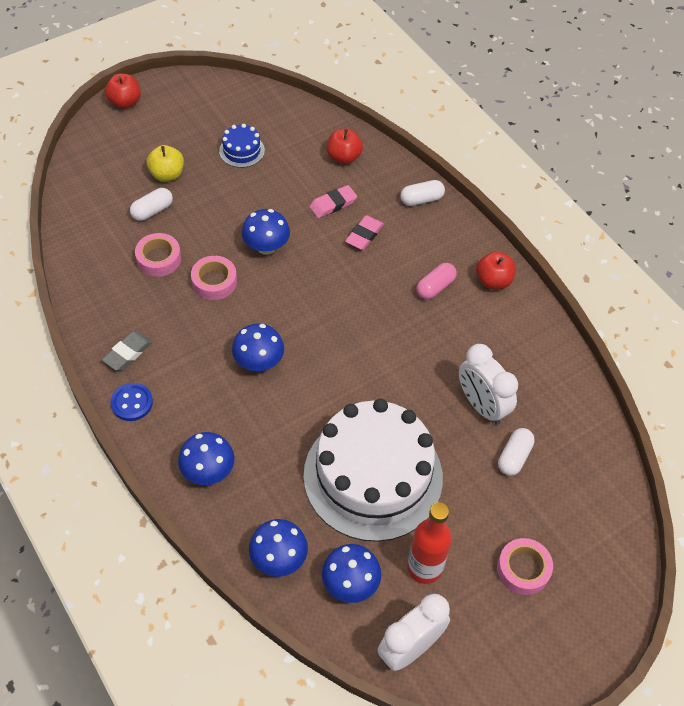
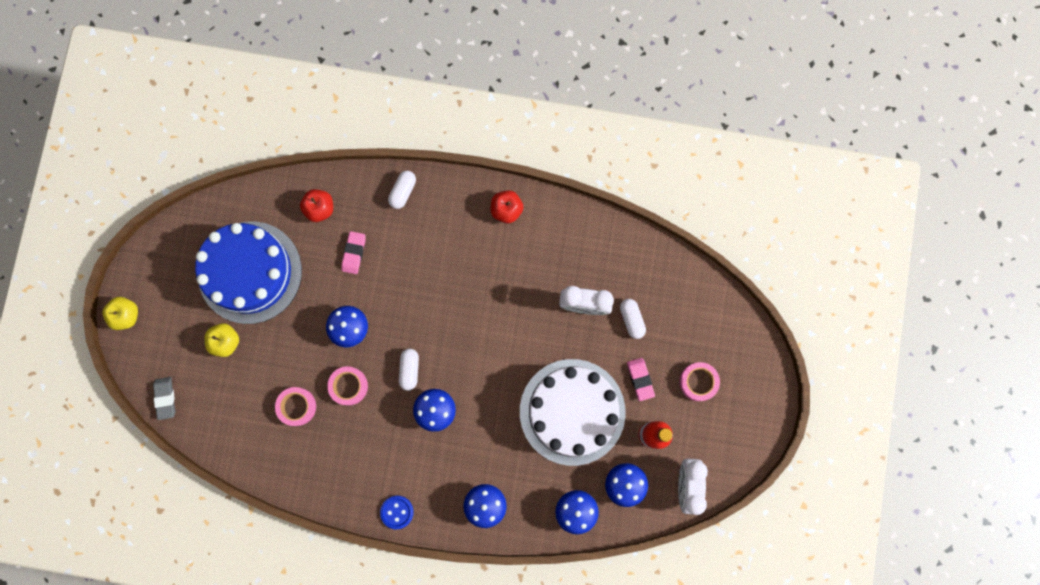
camera: 45 degrees left, 25 degrees up
(125, 102) = (126, 315): red apple -> yellow apple
(128, 353) = (356, 486): grey eraser -> grey eraser (165, 398)
(152, 211) = (250, 378): white capsule -> white capsule (409, 370)
(242, 150) = (250, 272): blue cake -> blue cake, size x2.48
(364, 235) = (398, 256): pink eraser -> pink eraser (640, 379)
(435, 287) = (478, 250): pink capsule -> none

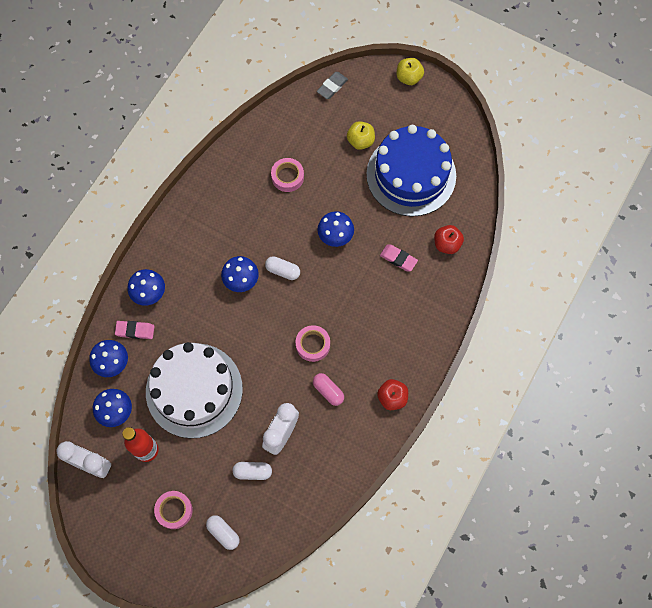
camera: 110 degrees right, 10 degrees down
(165, 398) = (332, 87): grey eraser -> grey eraser turned 60 degrees counterclockwise
(348, 386) = (288, 220): pink tape -> pink tape (313, 345)
(397, 512) = (173, 224): blue button -> none
(403, 191) = (439, 315): white capsule -> white capsule (223, 533)
(523, 275) = (328, 391): none -> pink capsule
(640, 379) = (197, 459): pink eraser -> pink eraser (135, 331)

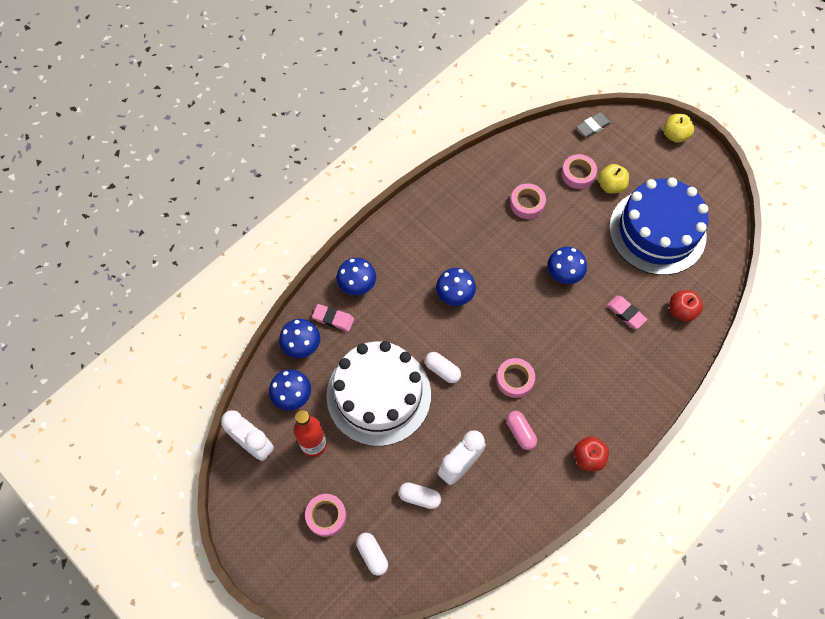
camera: 15 degrees right, 5 degrees down
(283, 271) = (500, 296): white capsule -> white capsule (442, 370)
(328, 137) = (578, 174): none -> pink tape

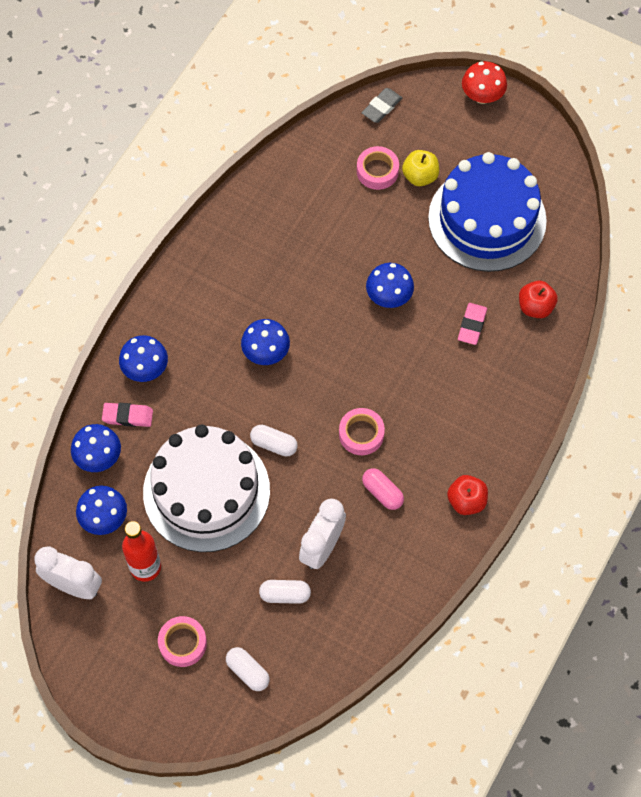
camera: 15 degrees left, 0 degrees up
(527, 203) = (325, 221): pink tape -> none
(626, 313) = (472, 325): pink eraser -> pink eraser turned 75 degrees clockwise
(675, 135) = (482, 96): yellow apple -> red mushroom

